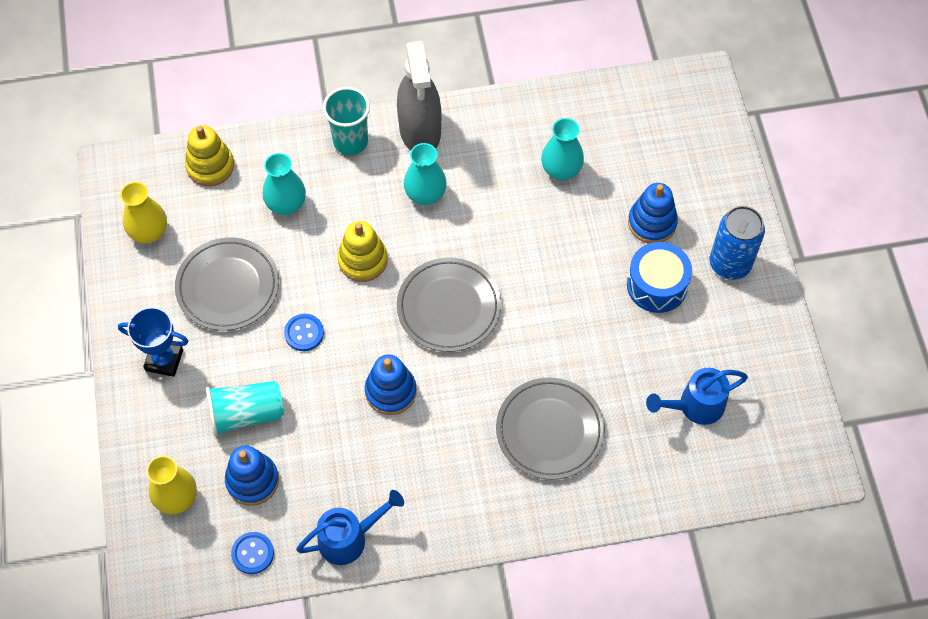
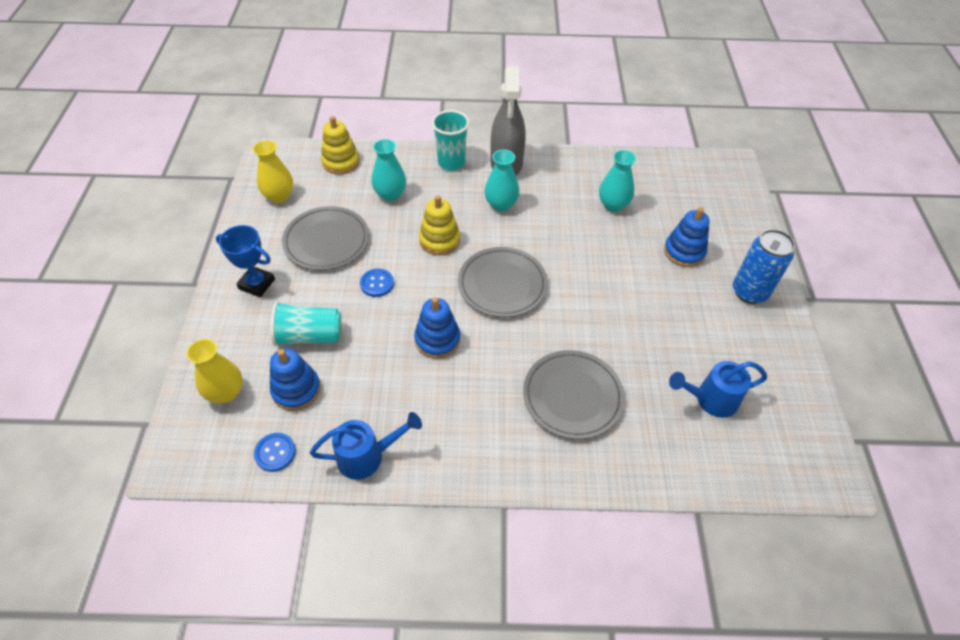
camera: 10 degrees right, 10 degrees down
(657, 285) = (684, 297): blue drum -> none

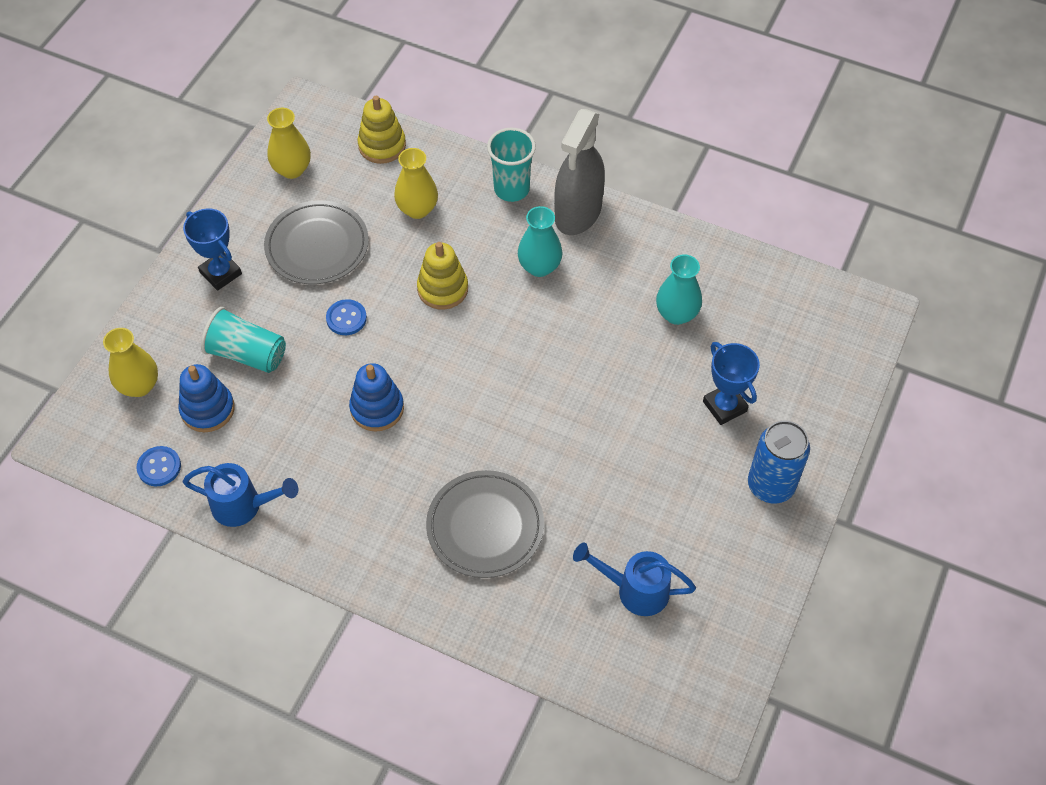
camera: 25 degrees right, 5 degrees up
(390, 194) = (417, 209): turquoise vase -> yellow vase
(502, 284) = (483, 370): grey plate -> none
(684, 252) = (724, 406): blue stacking toy -> blue trophy

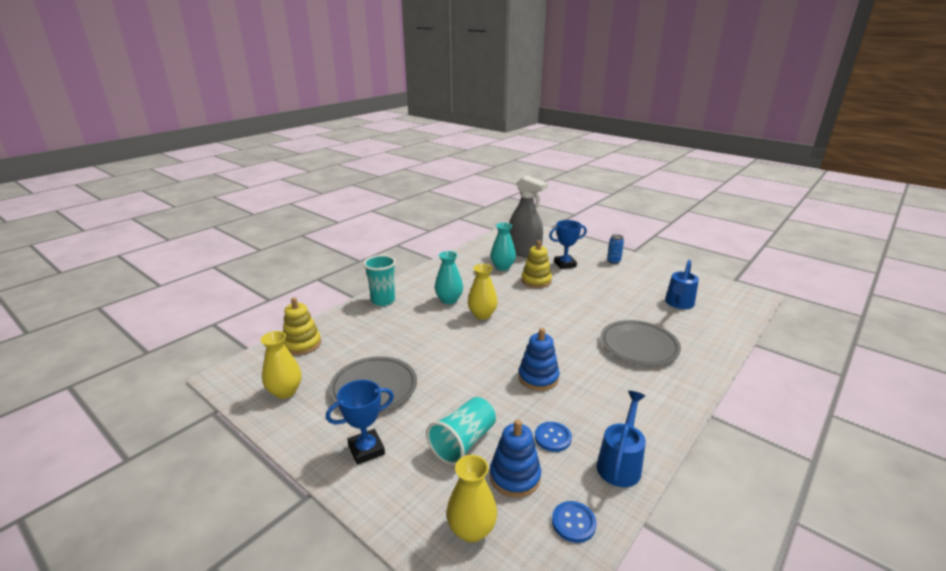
camera: 75 degrees left, 30 degrees down
(346, 318) = (452, 382): blue button -> blue button (552, 437)
(417, 209) = (372, 337): yellow vase -> yellow vase (482, 315)
(442, 289) = (447, 336): yellow stacking toy -> yellow stacking toy (536, 281)
(578, 213) = (417, 283): grey spray bottle -> grey spray bottle (524, 252)
(770, 485) = (613, 261): blue can -> blue can, size x0.56

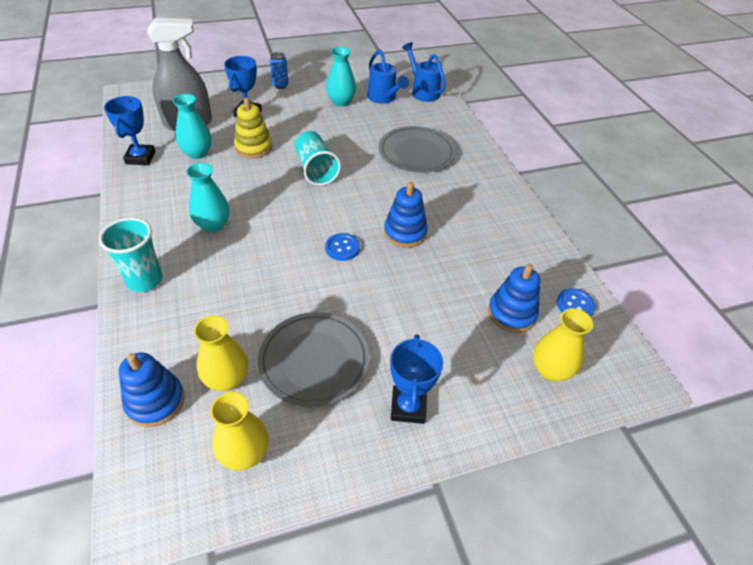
camera: 60 degrees left, 20 degrees up
(302, 344) = (155, 401): yellow stacking toy -> blue stacking toy
(463, 442) = (450, 326): turquoise cup -> turquoise cup (316, 169)
(474, 254) = (140, 158): none -> blue trophy
(482, 315) = (270, 215): yellow vase -> yellow vase (227, 379)
(552, 437) = (484, 266): blue button -> blue button (342, 248)
(620, 463) = (535, 246): blue watering can -> blue watering can (423, 91)
(639, 289) = (341, 102): none -> turquoise vase

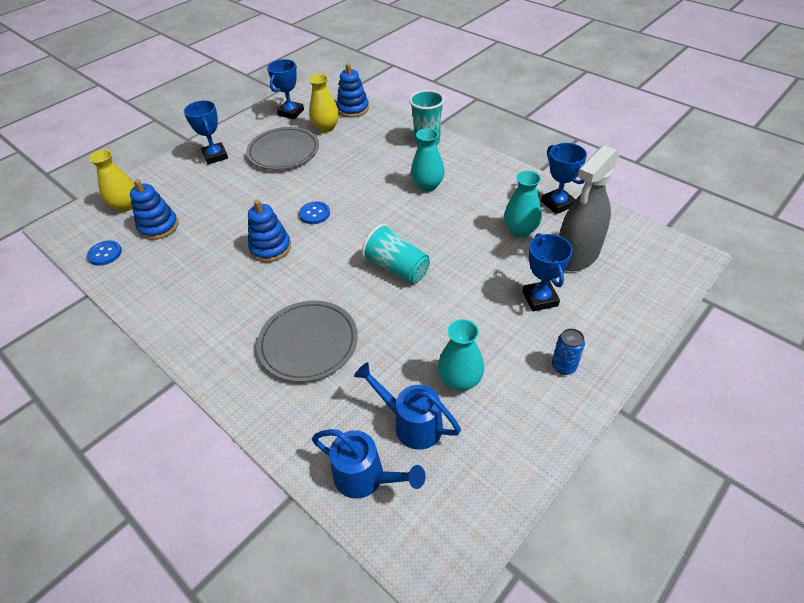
camera: 155 degrees right, 0 degrees up
(244, 453) = (291, 112): yellow vase -> blue trophy
(253, 147) = (480, 261): yellow stacking toy -> none

